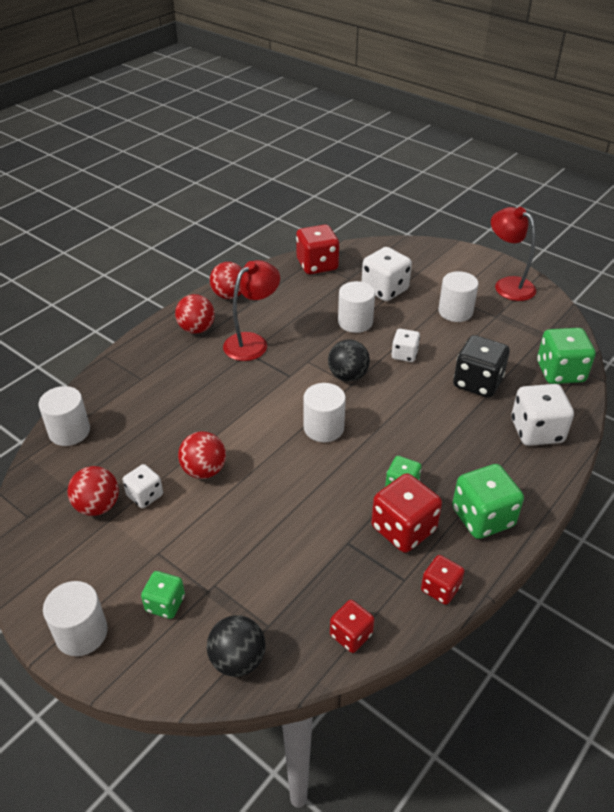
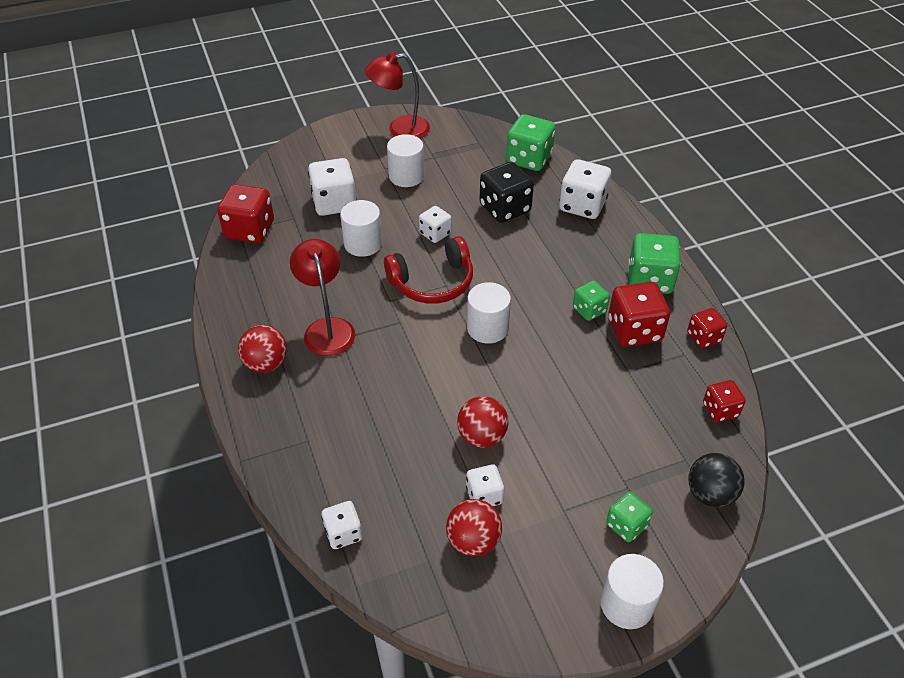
camera: 60 degrees left, 5 degrees up
(69, 431) = (343, 533): white cylinder -> white dice
(229, 295) = (234, 316): red ball -> none
(348, 376) = (432, 282): black ball -> red headphones

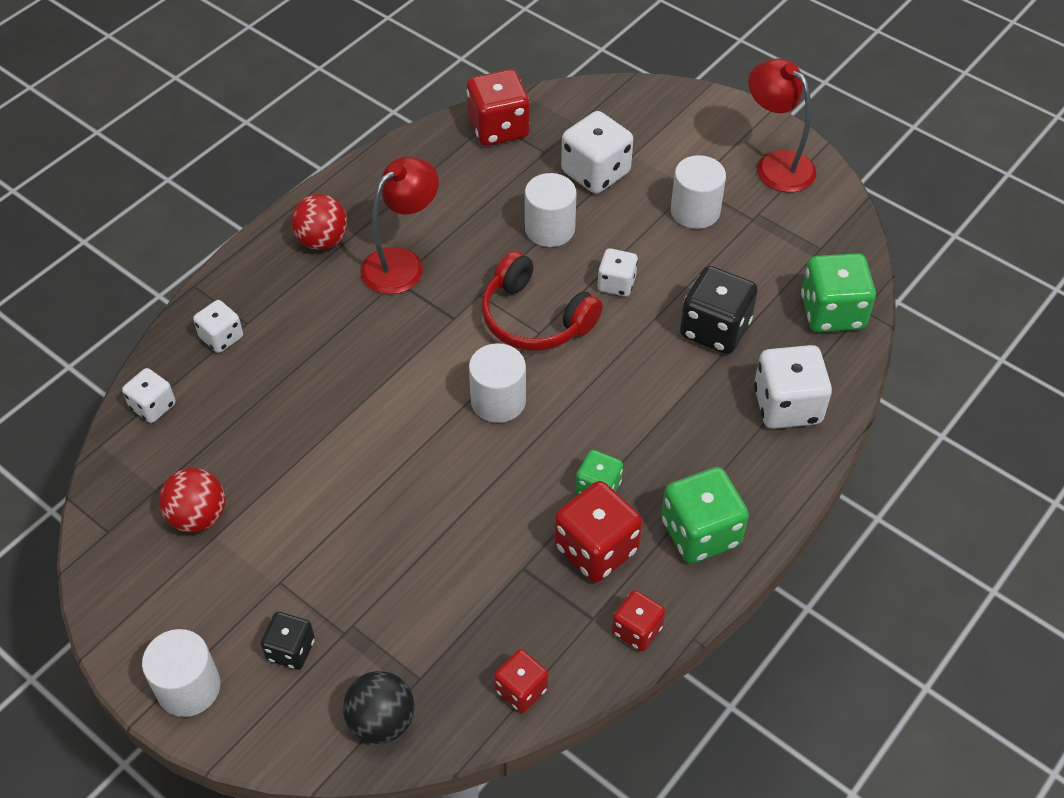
camera: 60 degrees right, 5 degrees up
(482, 436) = (336, 465): red ball -> none
(484, 495) = (259, 501): white dice -> white dice (221, 337)
(626, 525) = (291, 650): green dice -> black dice

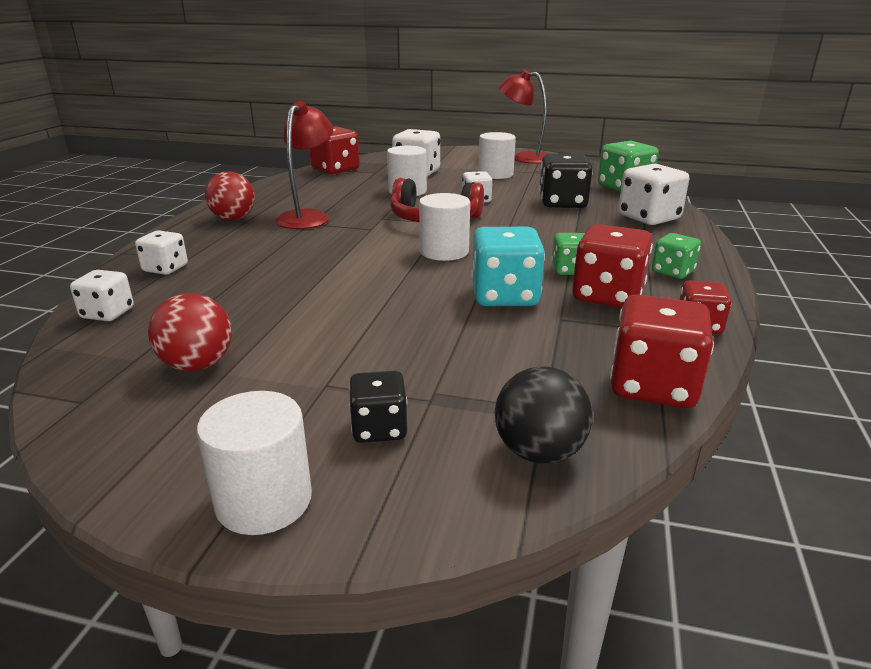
camera: 25 degrees left, 25 degrees down
(499, 511) = (504, 296): none -> turquoise dice
(521, 690) = (652, 386): red dice -> red dice, size x1.70
(700, 532) = (672, 272): green dice -> green dice, size x0.59

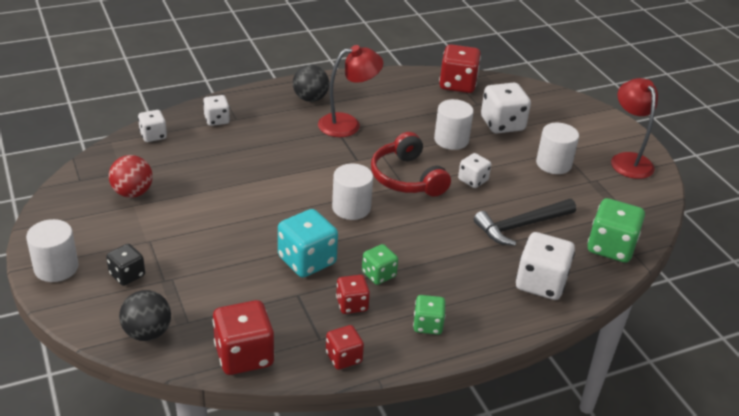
camera: 50 degrees right, 10 degrees up
(233, 219) = (310, 98): red ball -> black ball
(562, 203) = (521, 226): black dice -> black hammer
(607, 296) = (352, 304): red dice -> red dice, size x0.59

